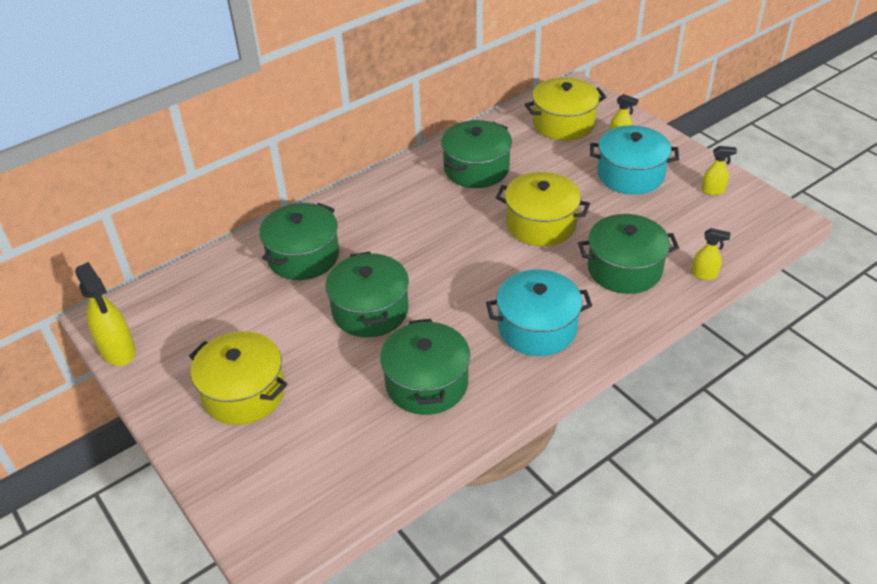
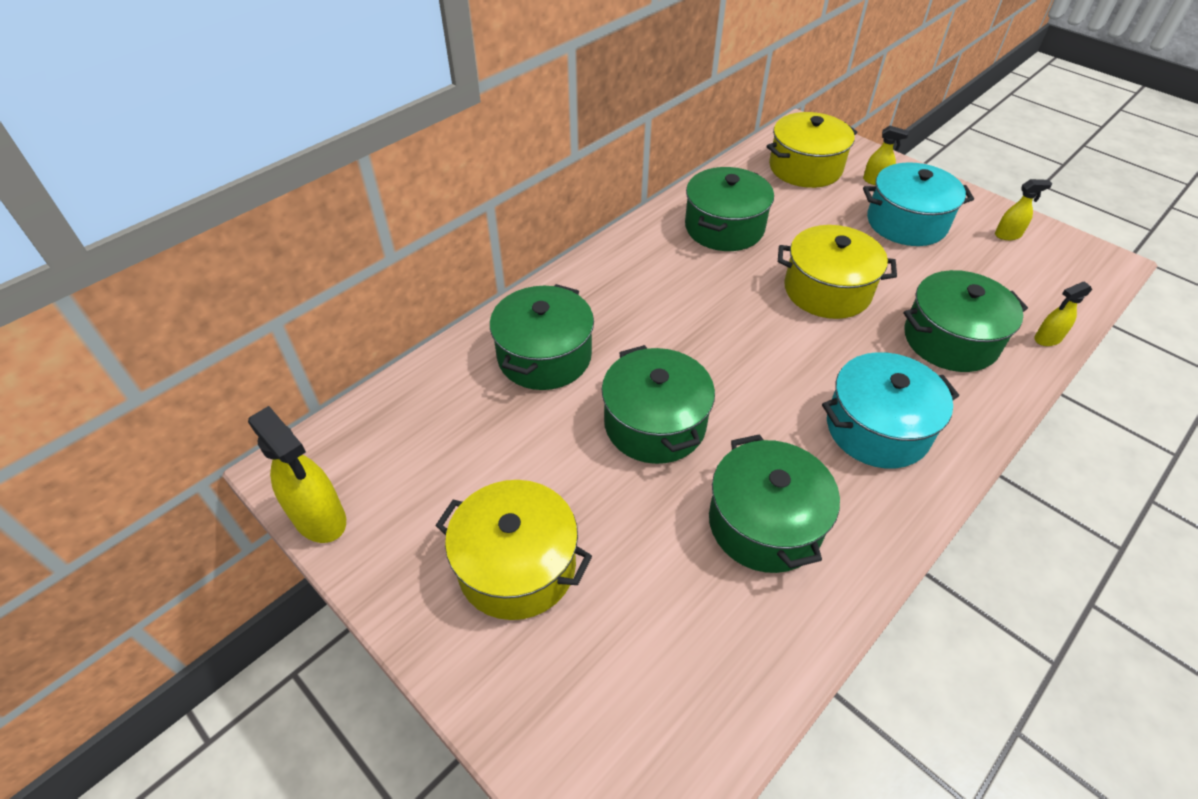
camera: 10 degrees left, 5 degrees up
(704, 274) = (1047, 339): yellow spray bottle -> yellow spray bottle turned 150 degrees clockwise

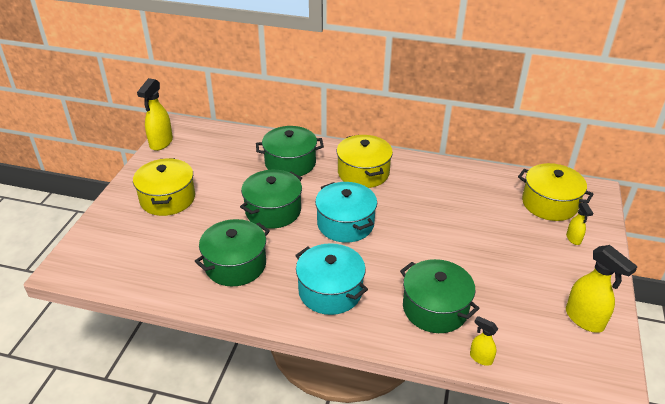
camera: 60 degrees right, 10 degrees down
(724, 227) = (448, 188): green pot -> none
(827, 290) = (431, 244): yellow pot -> yellow pot (363, 173)
(906, 223) = (540, 264): turquoise pot -> turquoise pot (345, 224)
(1008, 235) = (584, 319): yellow spray bottle -> yellow spray bottle, size x1.84

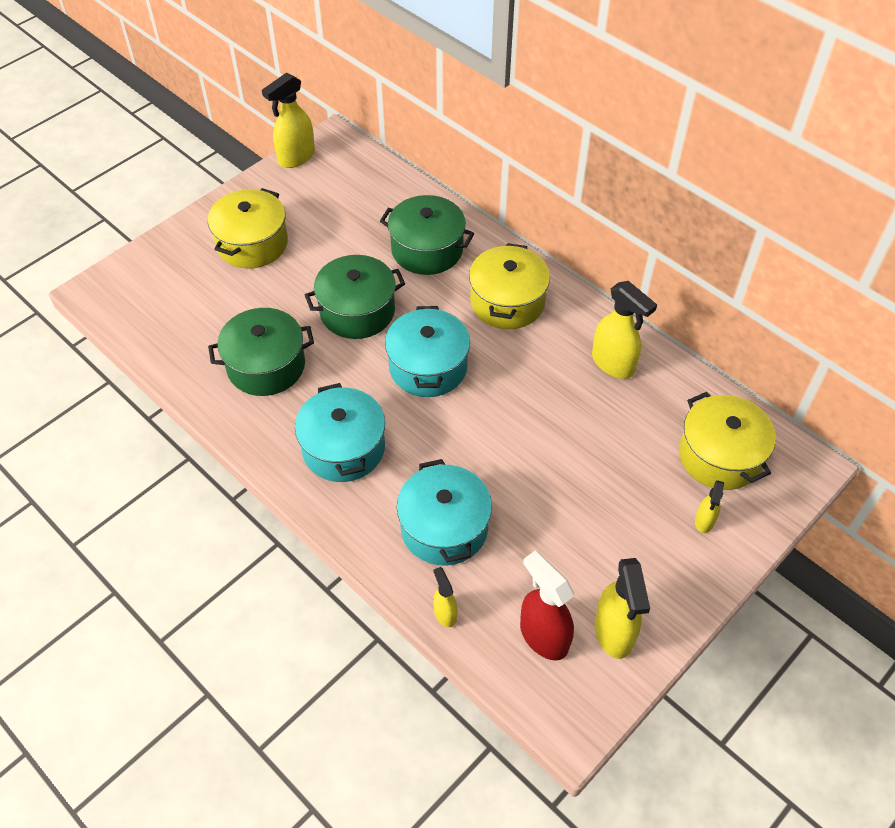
camera: 30 degrees right, 15 degrees up
(435, 308) = (444, 527): green pot -> turquoise pot
(451, 181) = (613, 364): none -> yellow spray bottle
(549, 341) = (543, 636): none -> red spray bottle

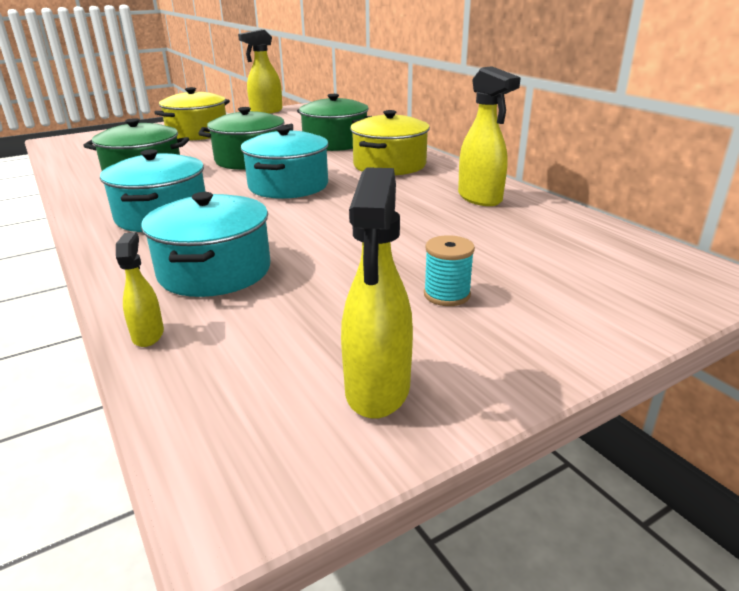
camera: 15 degrees right, 25 degrees down
(543, 636) = (265, 376): red spray bottle -> none
(626, 524) = (447, 295): none -> turquoise spool
(704, 521) = (561, 305): yellow spray bottle -> none
(720, 456) = (593, 260): yellow pot -> none

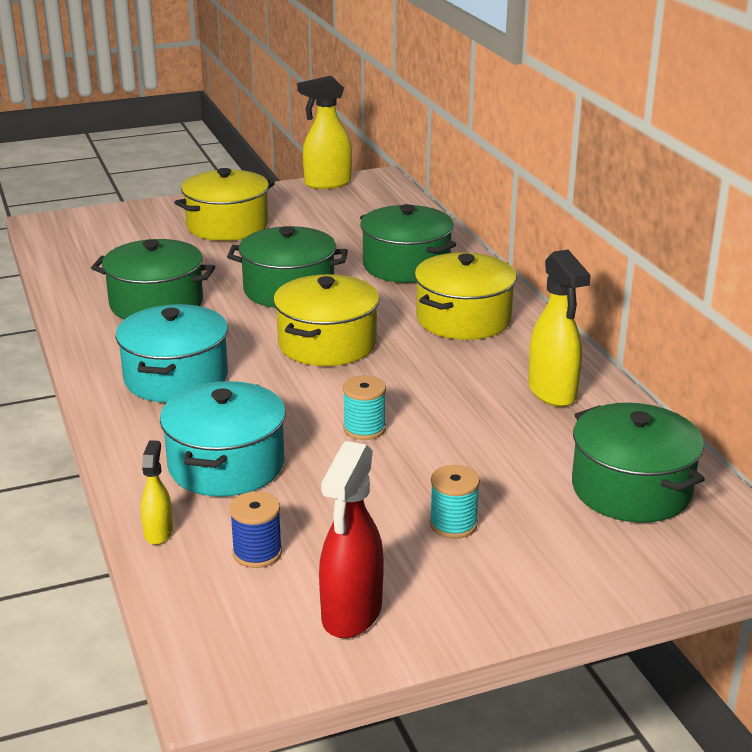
camera: 10 degrees right, 0 degrees up
(258, 341) = (257, 553): none -> blue spool
(288, 186) = (327, 344): turquoise pot -> yellow pot
(336, 234) = (364, 429): none -> turquoise spool
(377, 390) = (351, 614): yellow spray bottle -> red spray bottle
(586, 252) = (631, 489): none -> green pot

